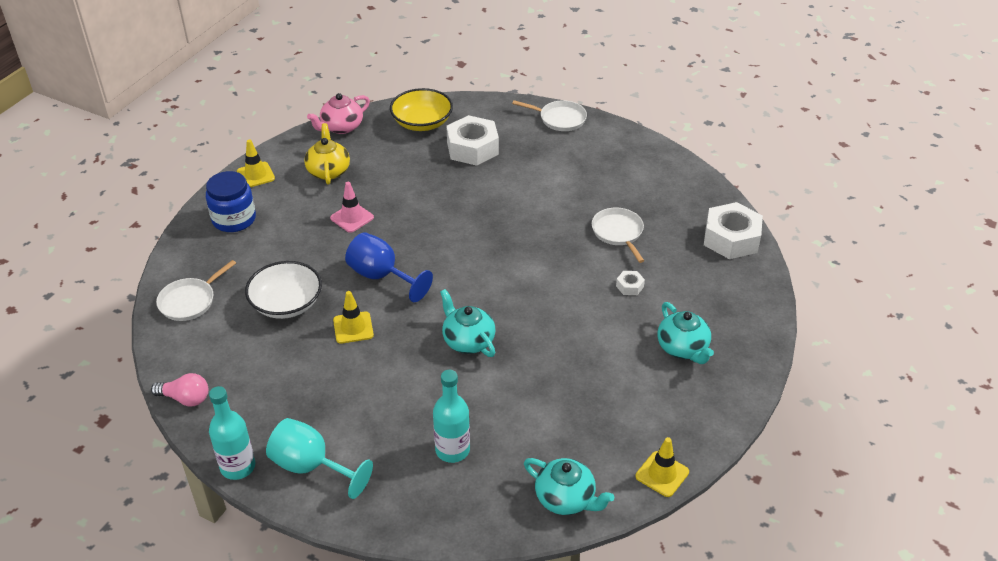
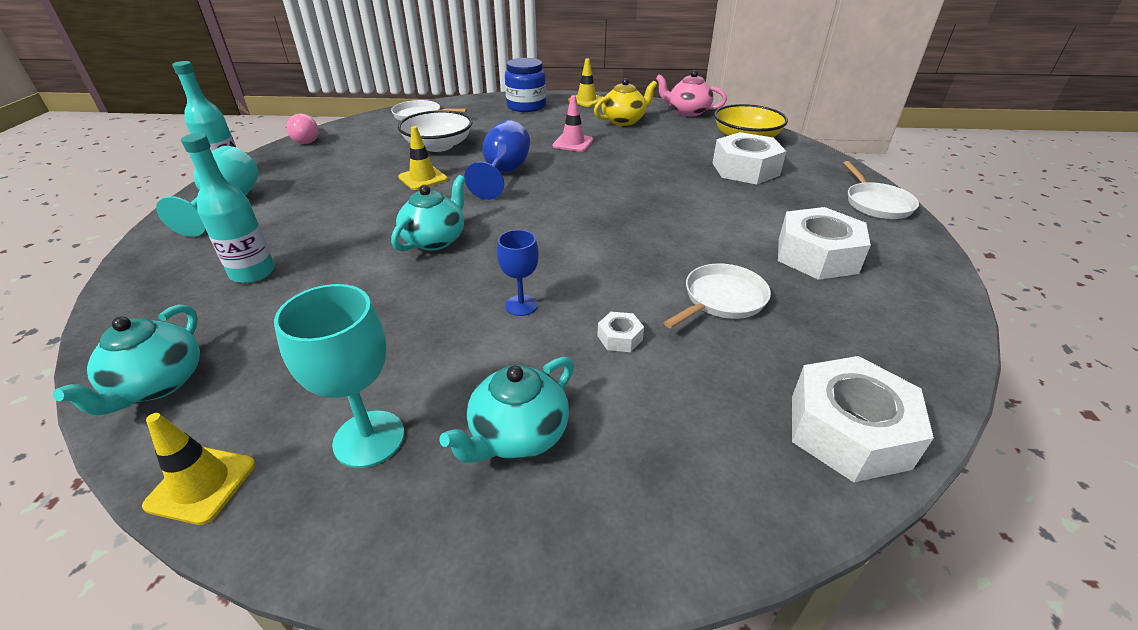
camera: 65 degrees right, 5 degrees down
(576, 317) = (521, 305): none -> blue goblet
(599, 175) = (817, 255): none -> white nut
(659, 405) = (369, 438): none -> turquoise goblet

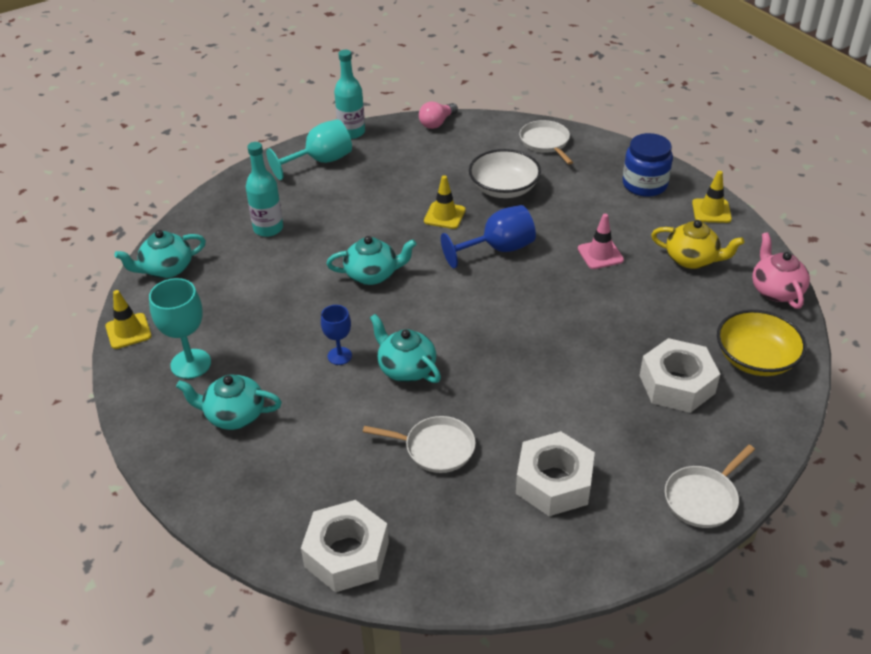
camera: 55 degrees right, 5 degrees up
(591, 272) = (406, 368): none -> turquoise teapot
(619, 337) = (347, 416): white nut -> none

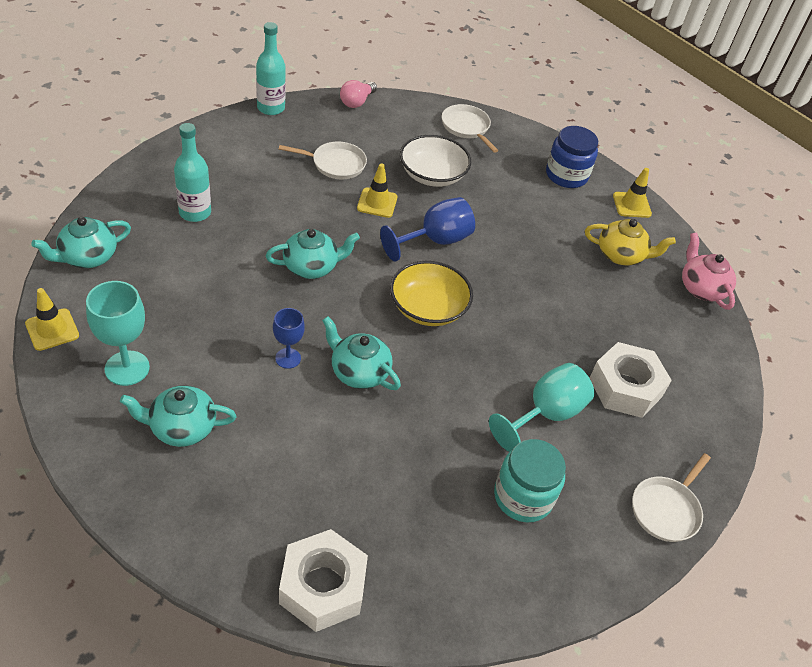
camera: 15 degrees left, 5 degrees up
(320, 161) = (242, 139): turquoise goblet -> turquoise goblet (545, 414)
(435, 448) = (400, 461): white pan -> white pan (335, 164)
(554, 482) = (523, 497): white nut -> turquoise jar
(600, 254) = (534, 248): pink traffic cone -> none
(755, 358) = (693, 360): yellow bowl -> yellow bowl (428, 308)

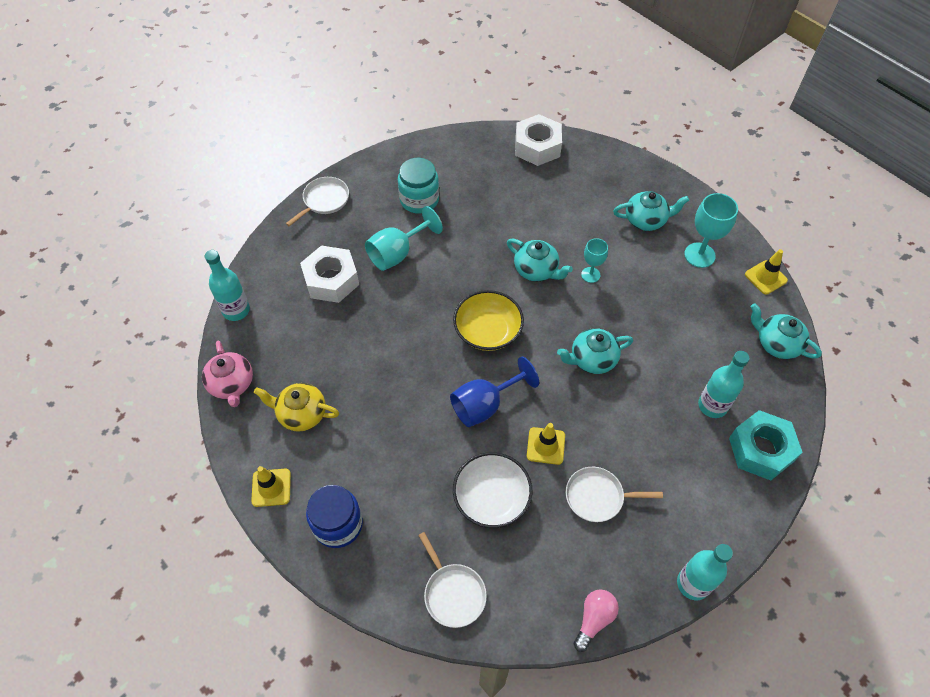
camera: 175 degrees left, 10 degrees up
(88, 257) = (777, 344): turquoise teapot -> turquoise teapot turned 105 degrees counterclockwise
(164, 175) = (760, 450): none -> turquoise nut
(288, 358) = (590, 275): blue goblet -> turquoise goblet
(729, 363) = (236, 310): none -> turquoise bottle

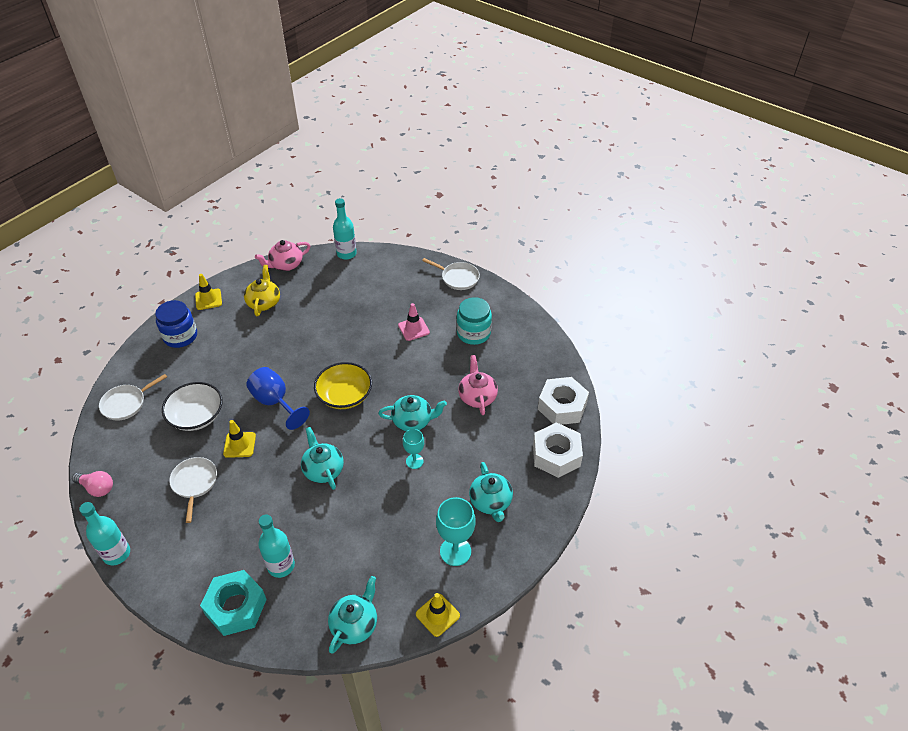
camera: 80 degrees right, 10 degrees down
(331, 280) = (381, 296): white nut -> white nut (556, 455)
(397, 253) = (413, 329): turquoise goblet -> pink traffic cone
(512, 210) = (477, 397): none -> pink teapot
(536, 270) = (413, 421): turquoise teapot -> turquoise teapot turned 120 degrees counterclockwise

